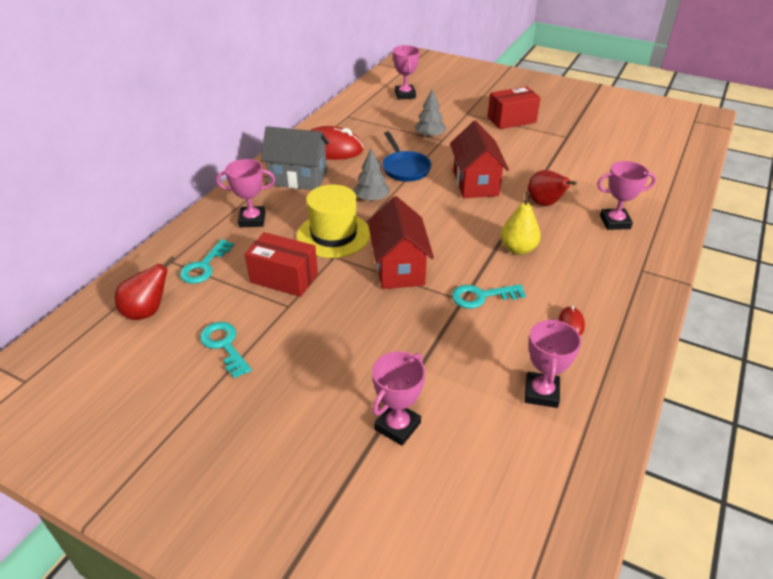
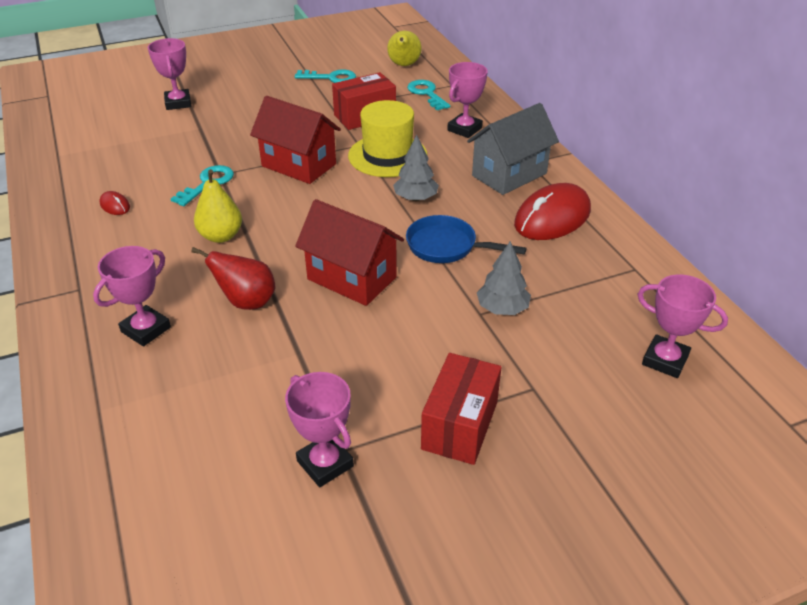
camera: 130 degrees right, 0 degrees up
(147, 311) = (404, 65): red pear -> yellow pear
(541, 393) = (103, 157): pink trophy -> pink trophy (325, 463)

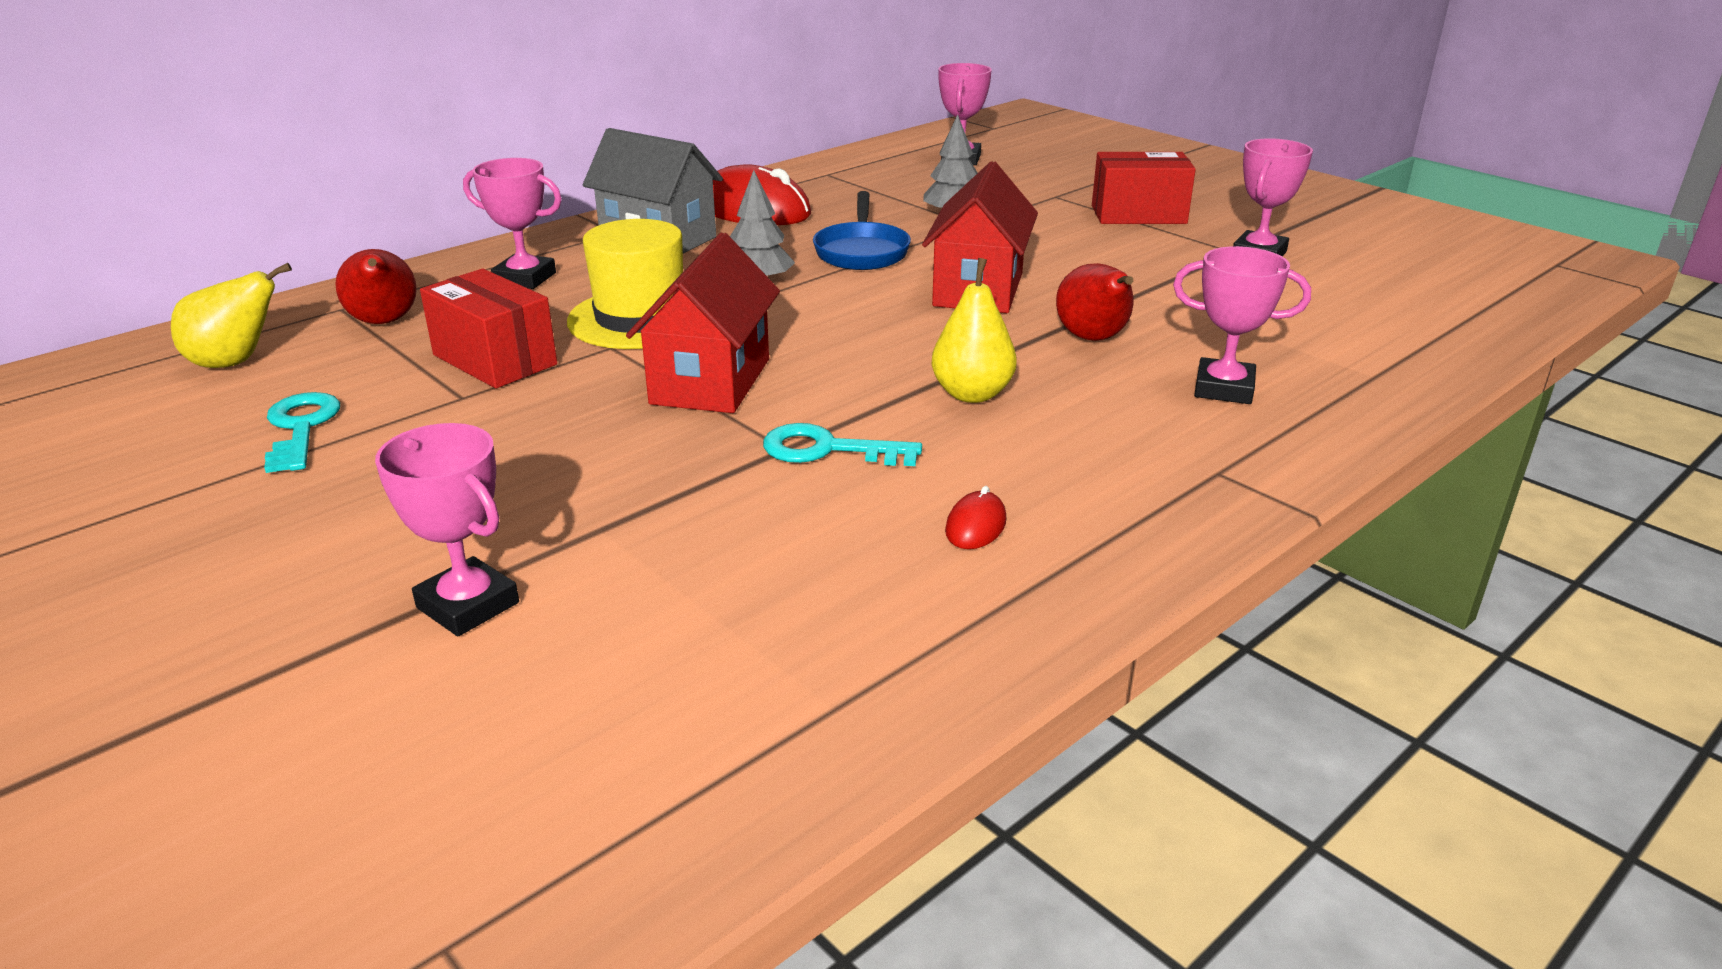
camera: 110 degrees left, 10 degrees down
(178, 103) = (468, 605): pink trophy -> pink trophy turned 75 degrees clockwise
(427, 94) = (384, 322): turquoise key -> red pear

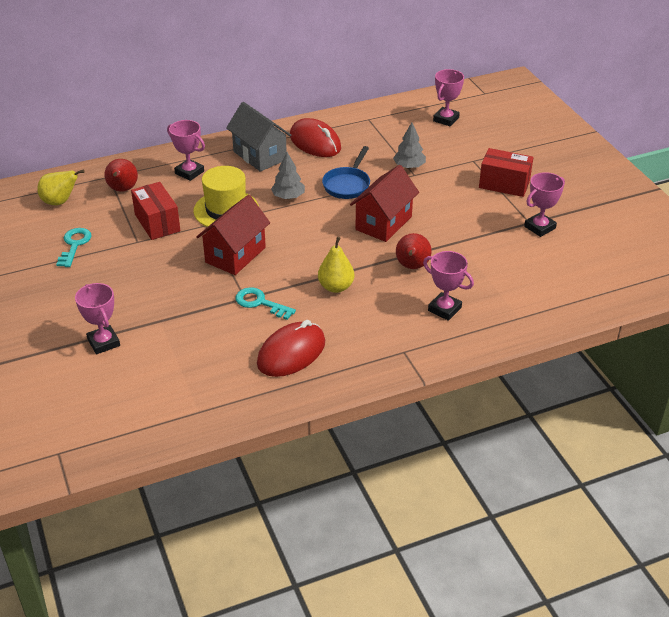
camera: 20 degrees right, 10 degrees up
(976, 526) = (291, 353): red mouse -> red mouse, size x2.33

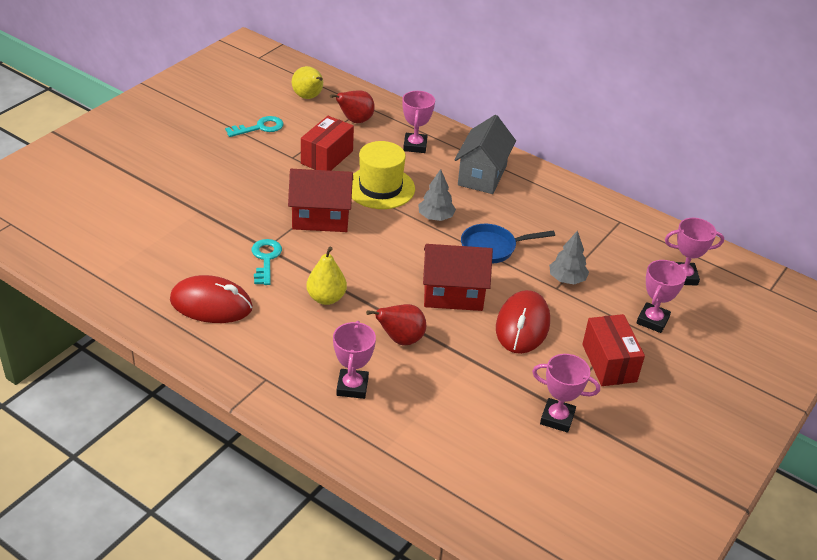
camera: 55 degrees right, 0 degrees up
(103, 342) = (150, 193): pink trophy -> pink trophy (652, 320)
(315, 142) = (540, 201): red mouse -> red mouse (522, 325)

